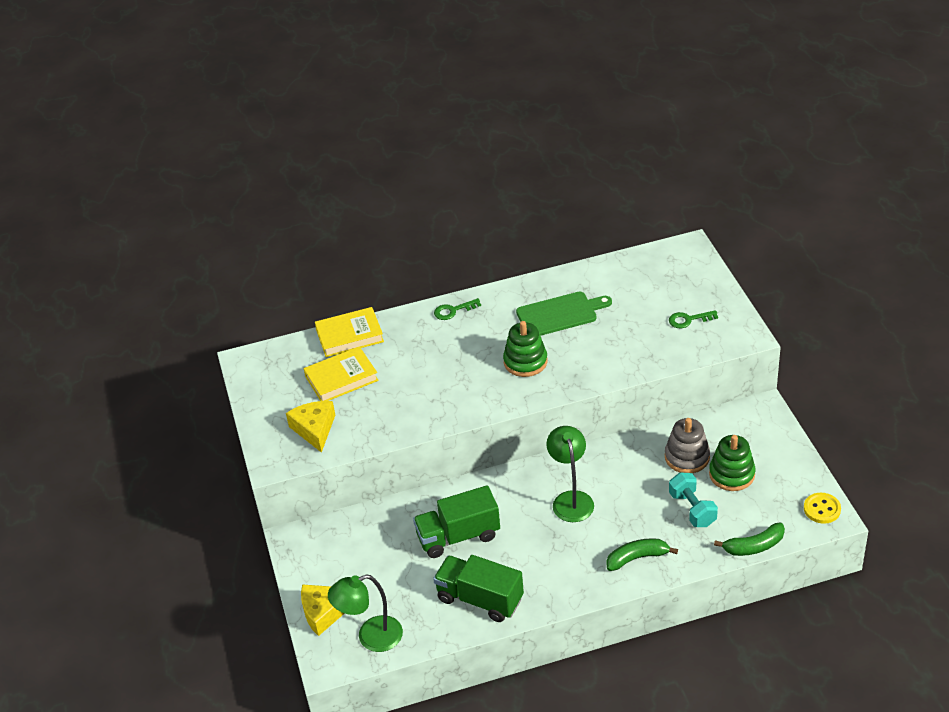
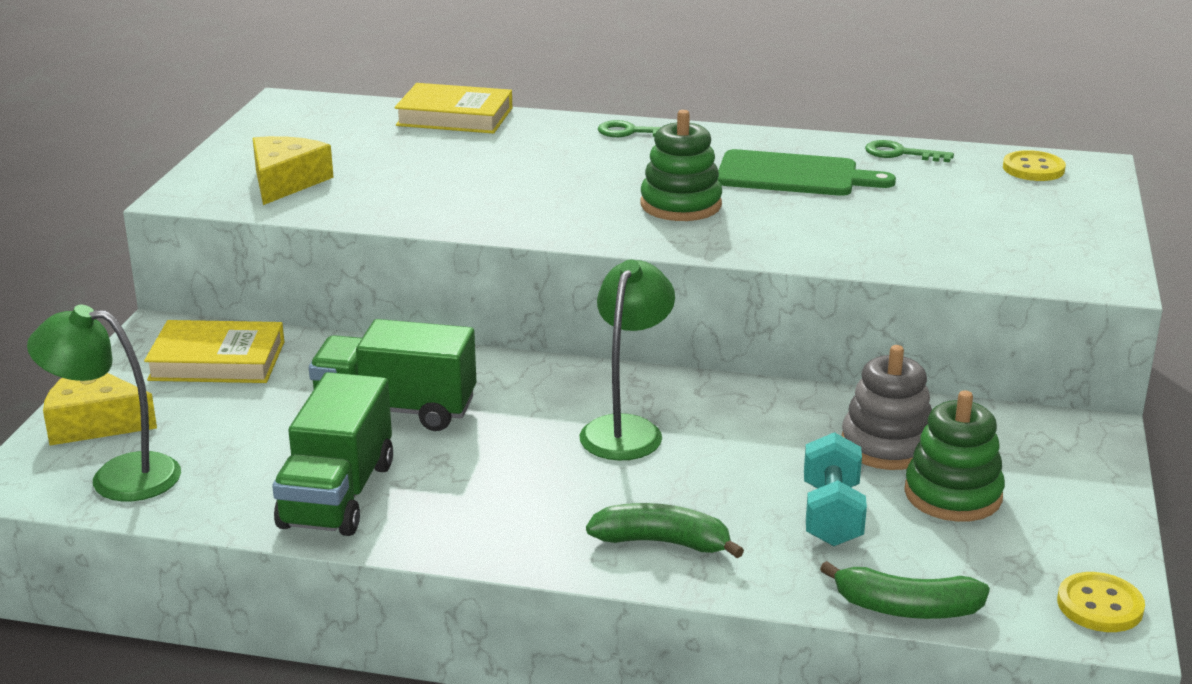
camera: 25 degrees right, 15 degrees down
(341, 378) = (389, 149): yellow book -> yellow book (217, 361)
(480, 599) = (337, 495): green truck -> green truck turned 135 degrees counterclockwise
(665, 261) = (1033, 169): none -> yellow button
(688, 320) = (1011, 235): green key -> green key (900, 153)

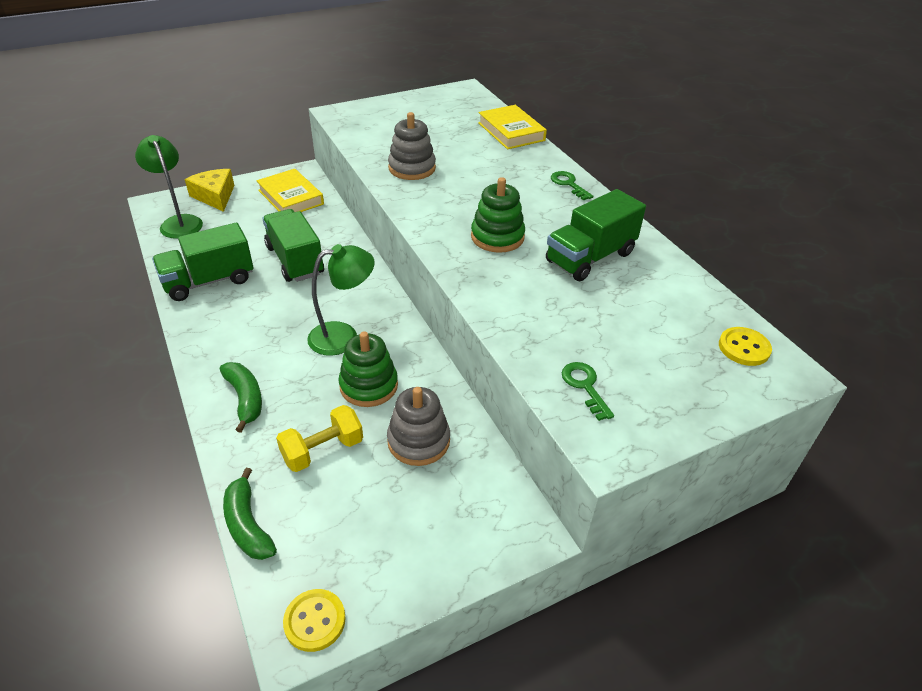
camera: 50 degrees right, 15 degrees up
(286, 182) = (380, 126): yellow cheese -> none
(438, 198) = (412, 168): none -> grey stacking toy
(794, 175) = (590, 257): green cutting board -> green truck
(832, 515) = (323, 450): turquoise dumbbell -> yellow dumbbell
(900, 153) = (681, 283): green key -> green key (585, 386)
(953, 495) = (388, 494): green stacking toy -> green stacking toy (369, 385)

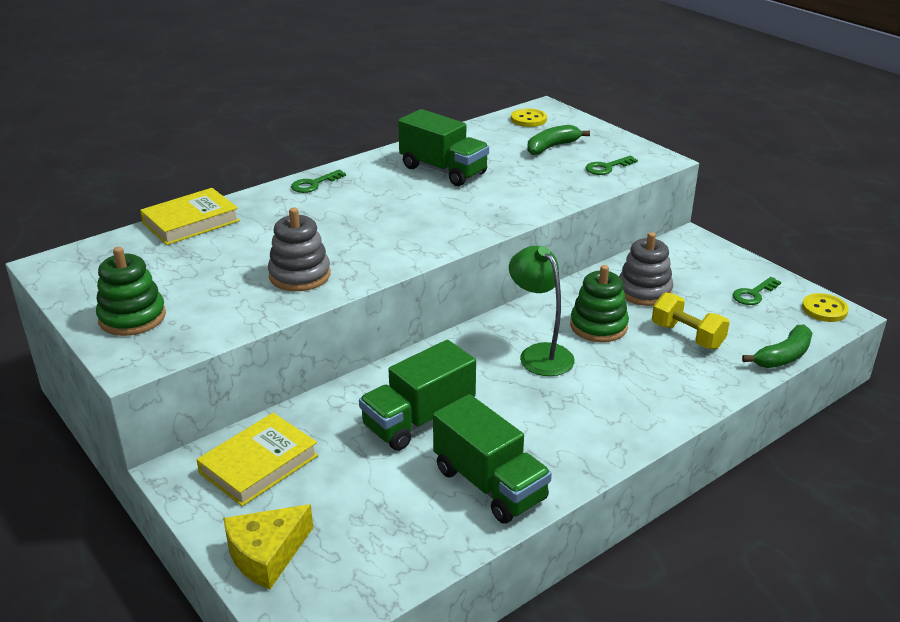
camera: 100 degrees left, 10 degrees down
(179, 222) = (355, 571): green lamp -> none
(245, 399) = (660, 395): green banana -> green banana (552, 147)
(378, 550) = (753, 294): none -> green key
(497, 237) = (429, 212): green stacking toy -> green stacking toy (132, 317)

